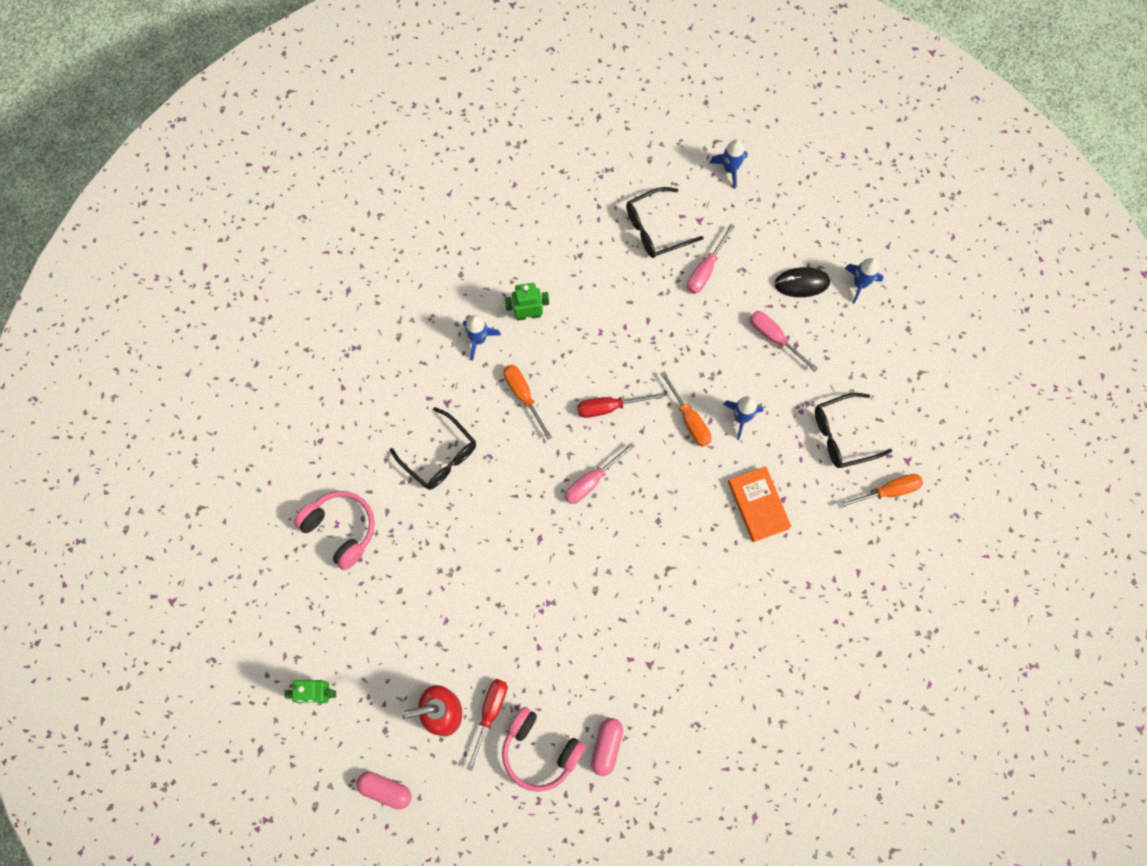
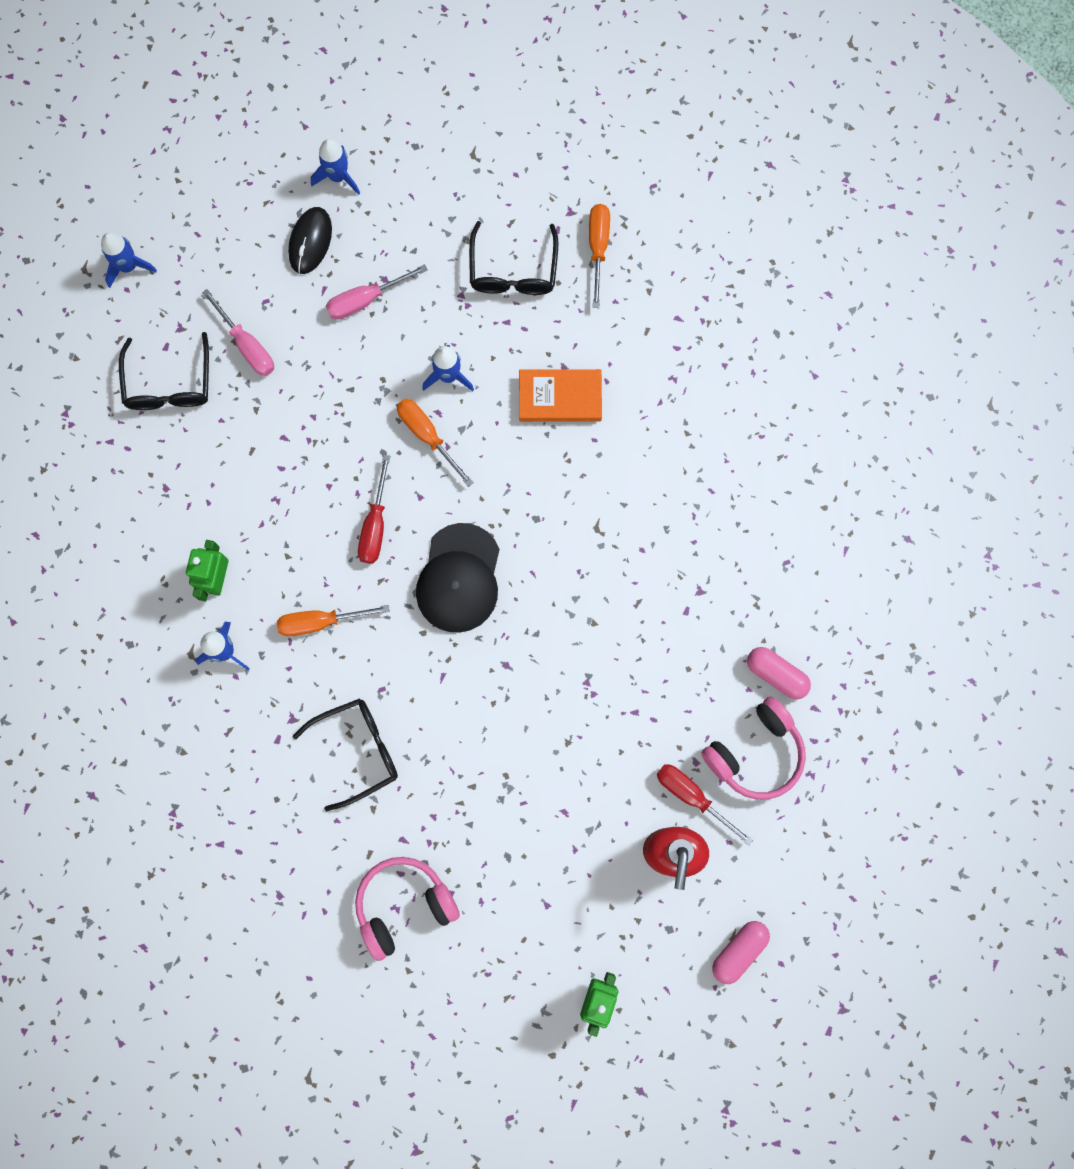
camera: 70 degrees left, 5 degrees up
(591, 481) = (459, 578): pink screwdriver -> black cap
(689, 419) = (427, 436): orange screwdriver -> orange screwdriver turned 120 degrees counterclockwise

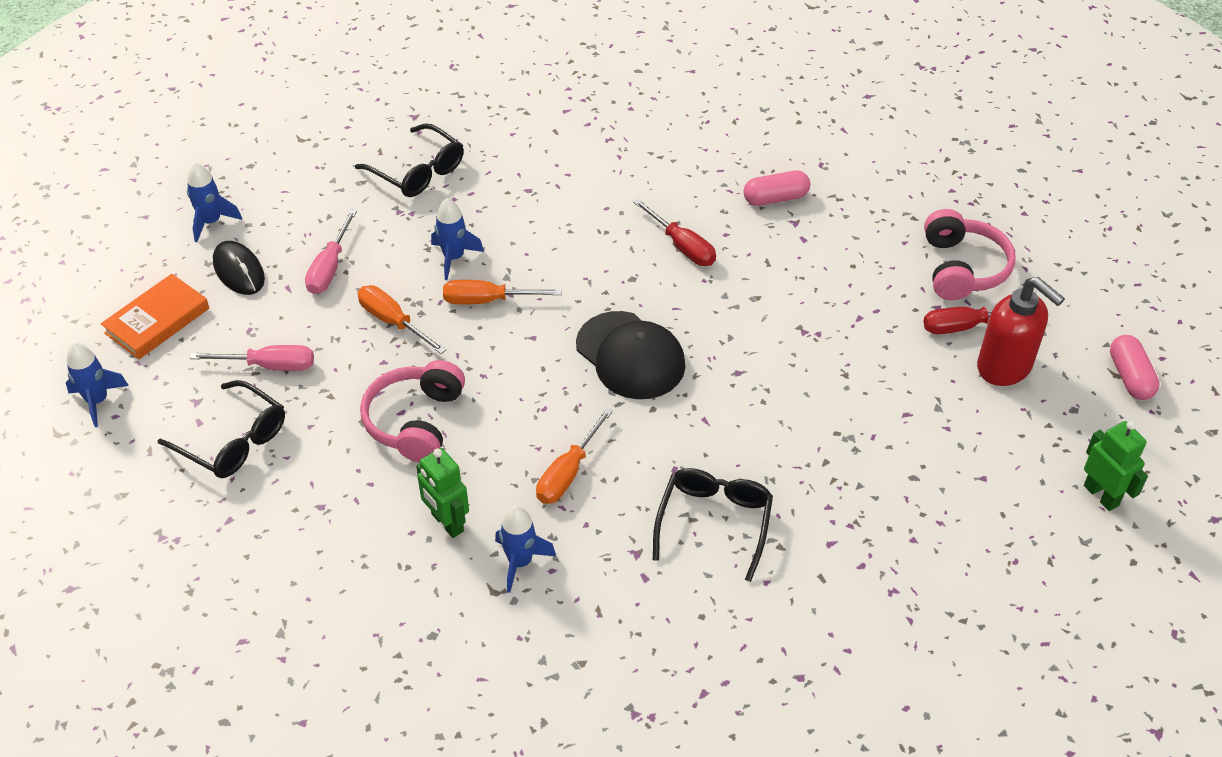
camera: 50 degrees left, 30 degrees down
(375, 525) = (524, 380): red screwdriver -> red screwdriver (682, 246)
(404, 905) = (895, 582): pink headphones -> pink headphones (416, 421)
(560, 397) = (550, 206): orange book -> orange book (157, 321)
(598, 248) = (460, 118): orange screwdriver -> orange screwdriver (393, 322)
(776, 674) = (907, 220): pink capsule -> pink capsule (775, 198)

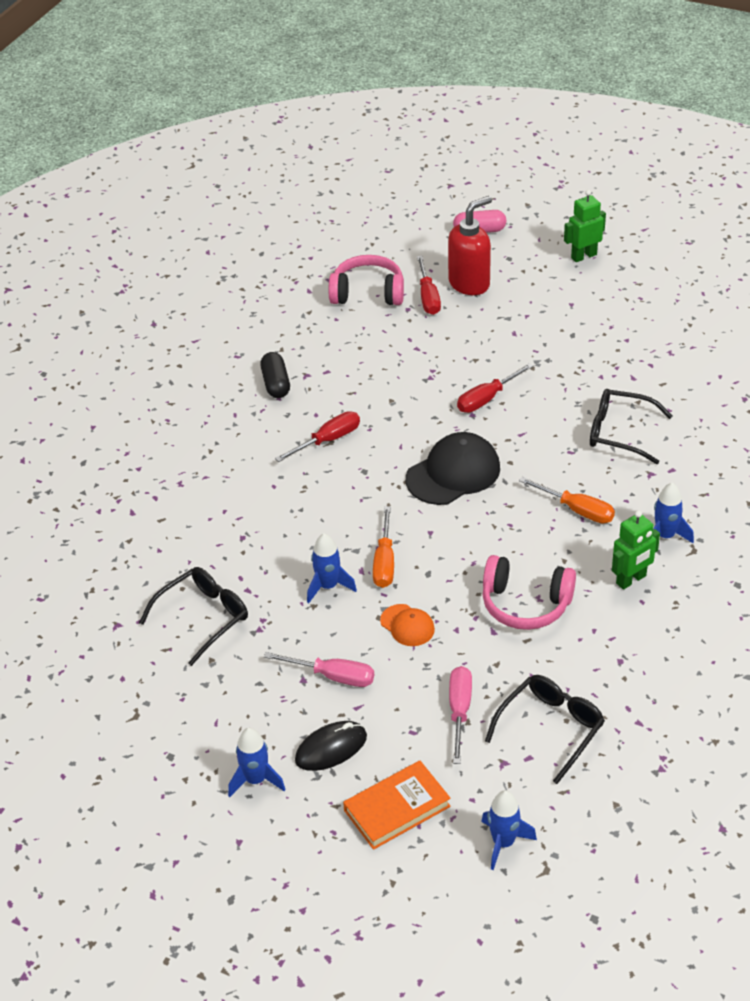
camera: 85 degrees left, 5 degrees down
(157, 321) = (397, 808): orange book -> orange book turned 75 degrees counterclockwise
(393, 322) = (407, 625): orange screwdriver -> orange cap
(769, 386) = (487, 399): none -> red screwdriver
(775, 198) = (276, 384): pink capsule -> black capsule

